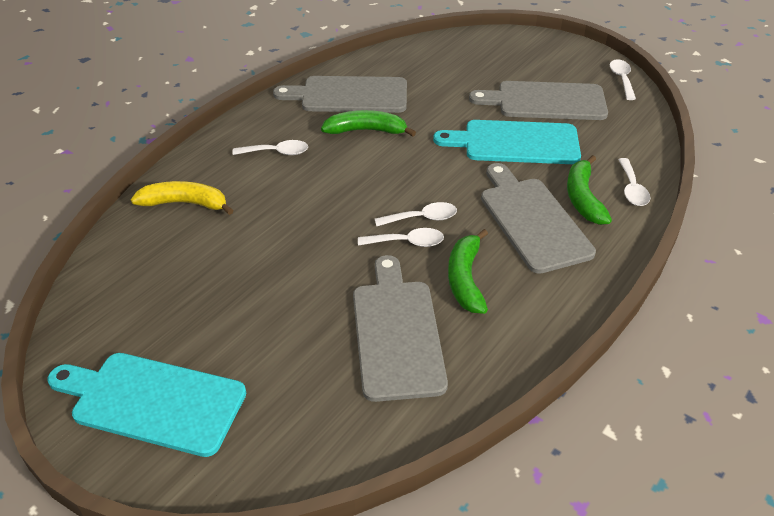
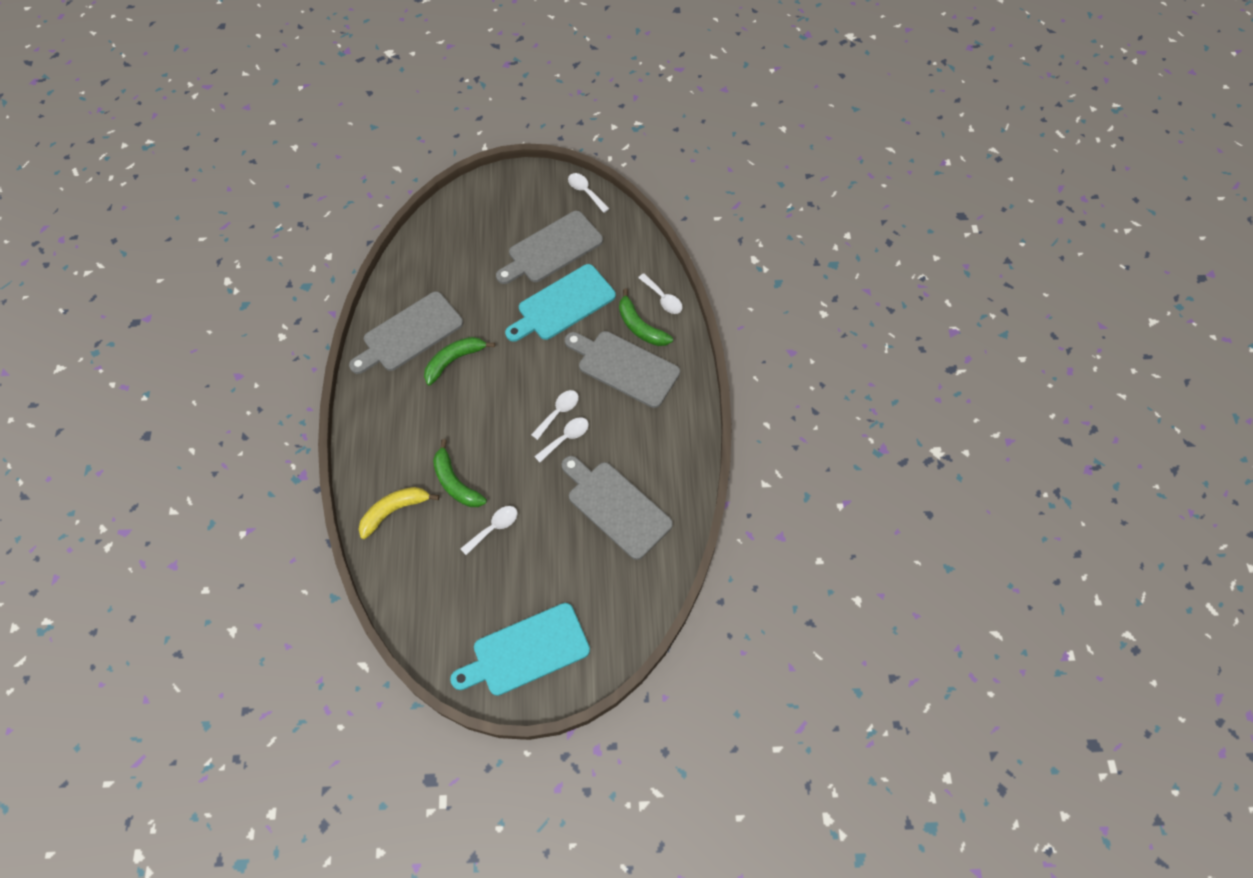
camera: 40 degrees left, 20 degrees up
(277, 152) = (411, 424): white spoon -> white spoon (494, 528)
(465, 279) = (622, 441): green banana -> green banana (455, 483)

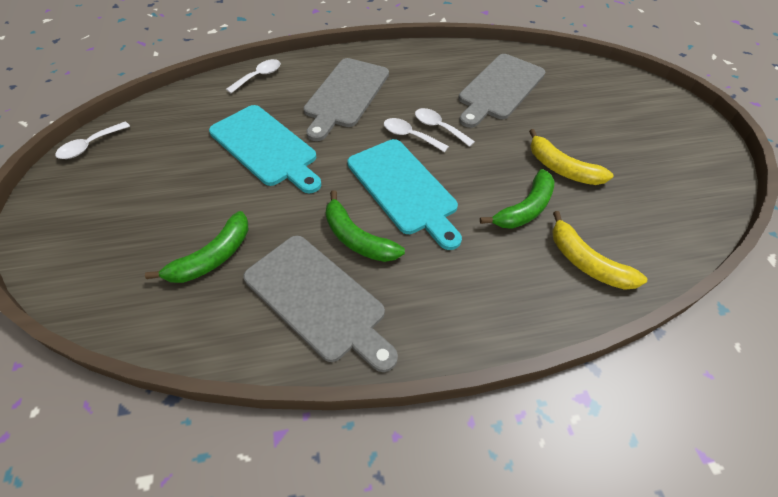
camera: 100 degrees left, 10 degrees down
(494, 528) = (561, 168): white spoon -> yellow banana
(526, 651) = (667, 130): turquoise cutting board -> turquoise cutting board (404, 189)
(552, 249) = (179, 166): grey cutting board -> none
(640, 327) = (295, 89): green banana -> green banana (212, 257)

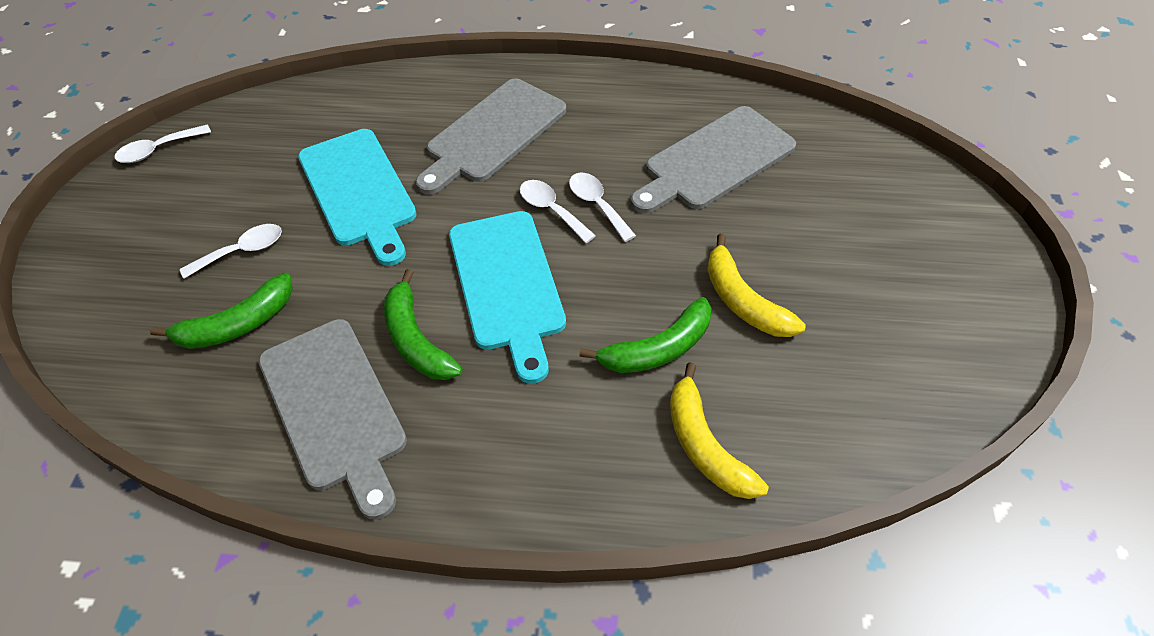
camera: 20 degrees right, 0 degrees up
(259, 76) = (393, 87): white spoon -> white spoon (242, 251)

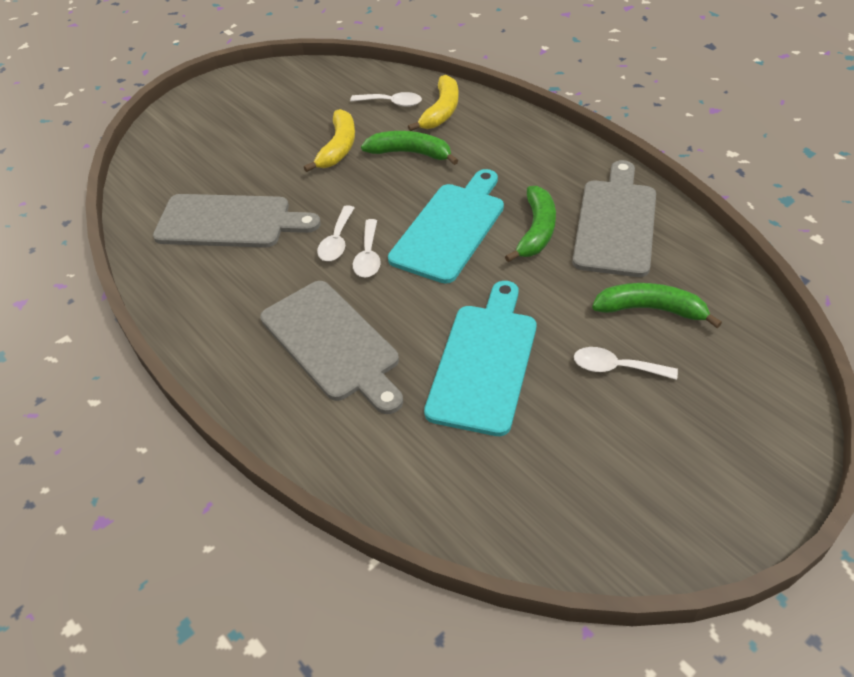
camera: 135 degrees left, 5 degrees down
(158, 150) = (643, 552): white spoon -> white spoon (392, 103)
(493, 134) = (333, 344): grey cutting board -> grey cutting board turned 60 degrees clockwise

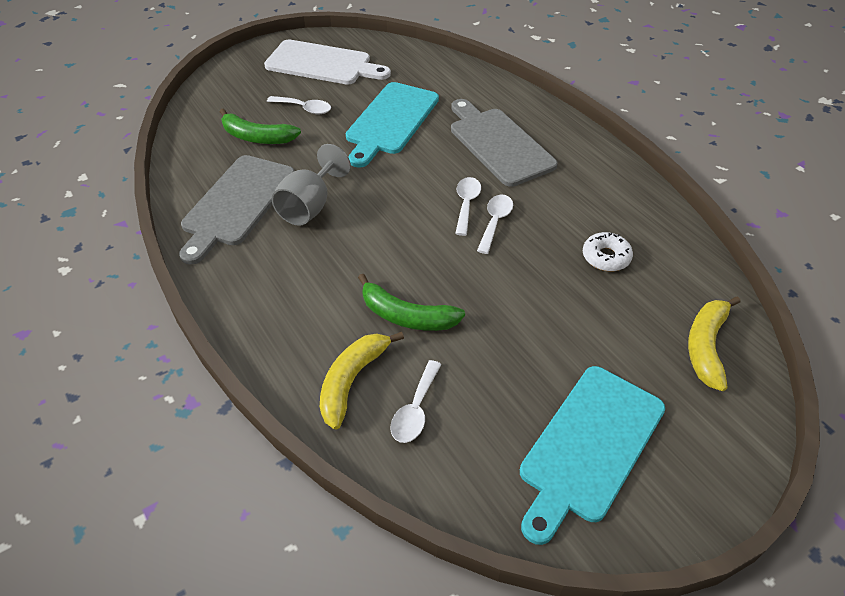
camera: 175 degrees left, 0 degrees up
(229, 222) = (606, 257): grey cutting board -> white donut
(338, 148) = (492, 339): yellow banana -> yellow banana (706, 346)
(392, 103) = (415, 410): white spoon -> white spoon turned 90 degrees counterclockwise
(450, 228) = (386, 219): turquoise cutting board -> turquoise cutting board (589, 446)
(536, 231) = (310, 206): green banana -> grey goblet
(639, 474) = (322, 64): none -> white cutting board

